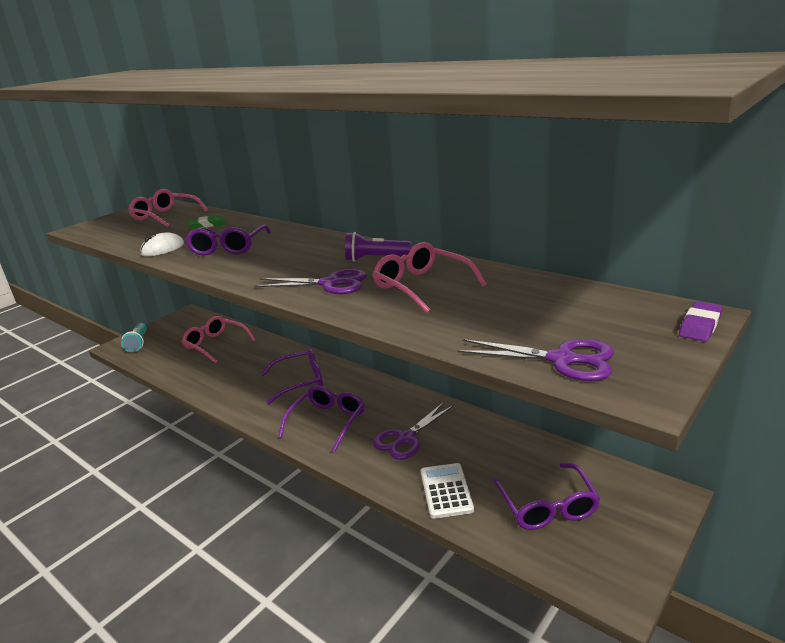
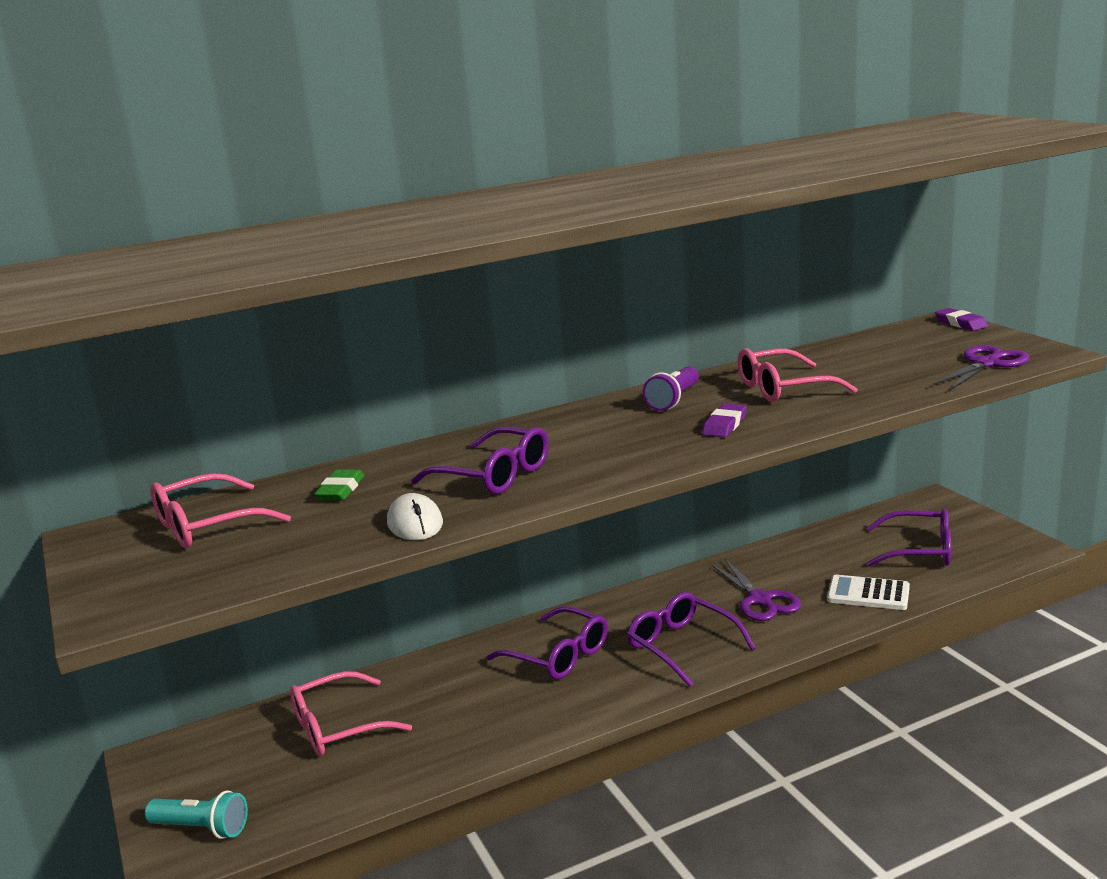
camera: 65 degrees left, 5 degrees down
(300, 382) = (558, 655): purple glasses -> purple glasses turned 120 degrees clockwise
(330, 284) = (724, 425): purple scissors -> purple eraser

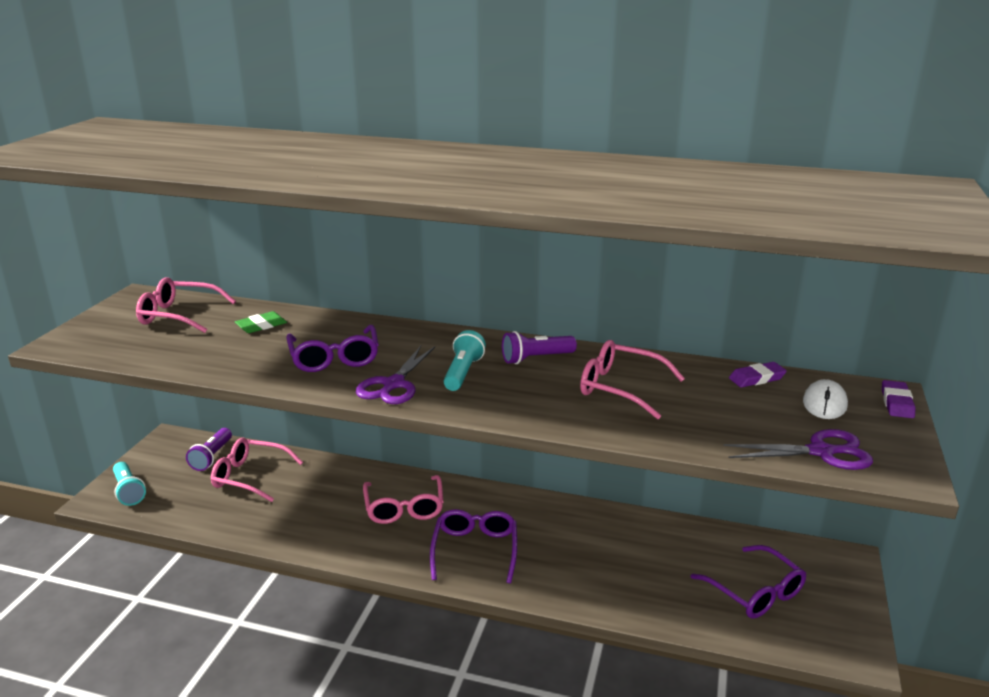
camera: 40 degrees right, 5 degrees up
(250, 739) = (212, 457): none -> purple flashlight
(415, 523) = (241, 367): white mouse -> white mouse (824, 403)
(558, 655) = (404, 508): purple glasses -> pink glasses
(641, 433) = (463, 373): none -> turquoise flashlight
(724, 425) = (519, 395): purple eraser -> purple eraser (757, 378)
(760, 600) = (575, 552): purple scissors -> purple scissors (394, 384)
(868, 594) = (654, 598): white calculator -> none

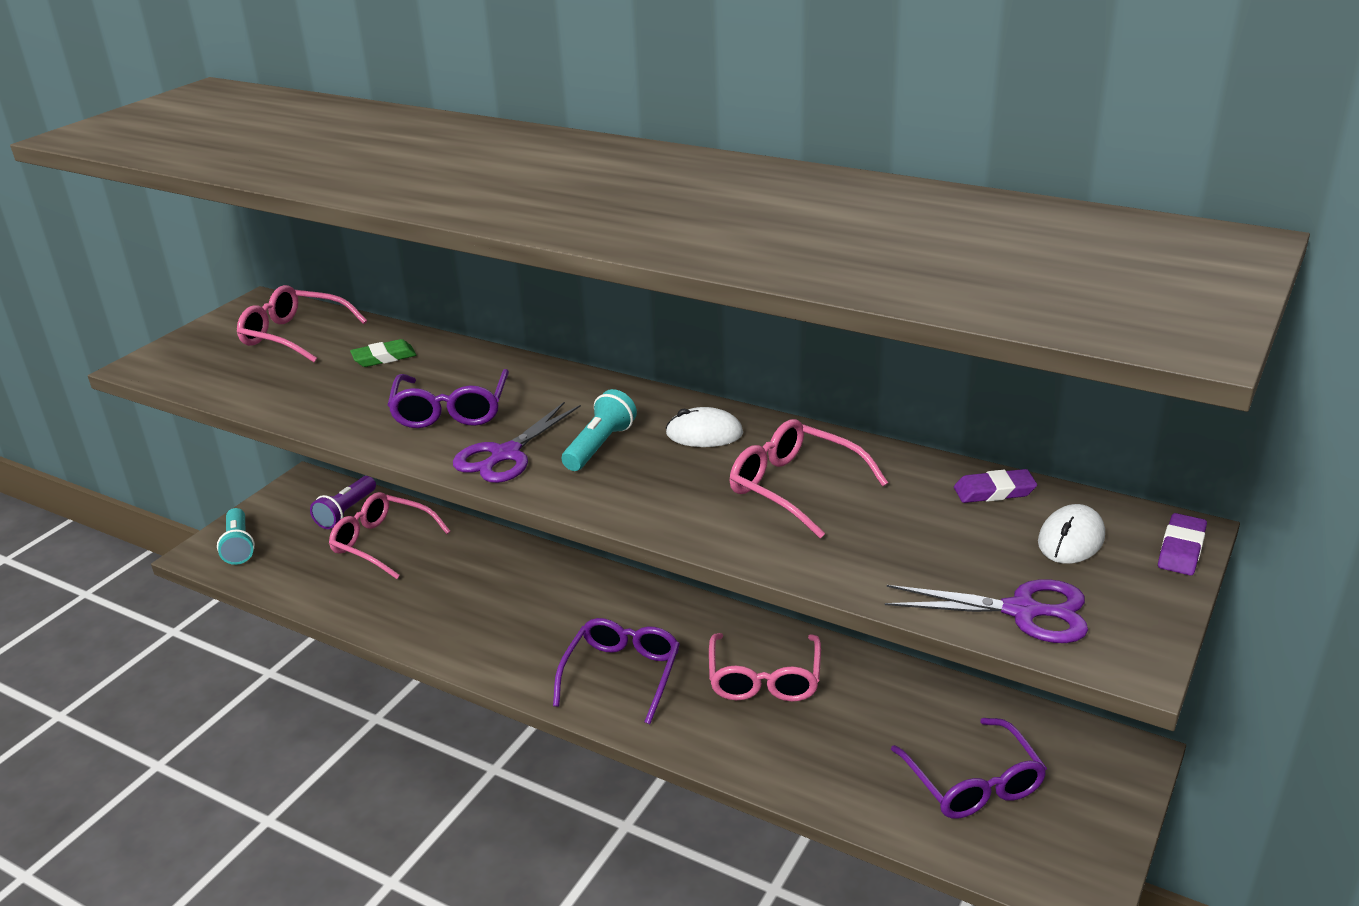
camera: 15 degrees right, 5 degrees up
(404, 508) = (554, 606): pink glasses -> pink glasses (764, 679)
(536, 358) = (704, 434): purple flashlight -> white mouse

